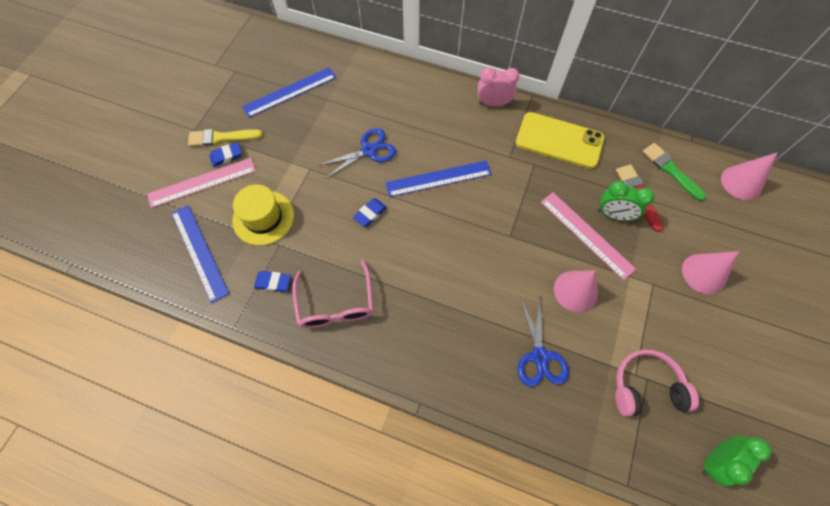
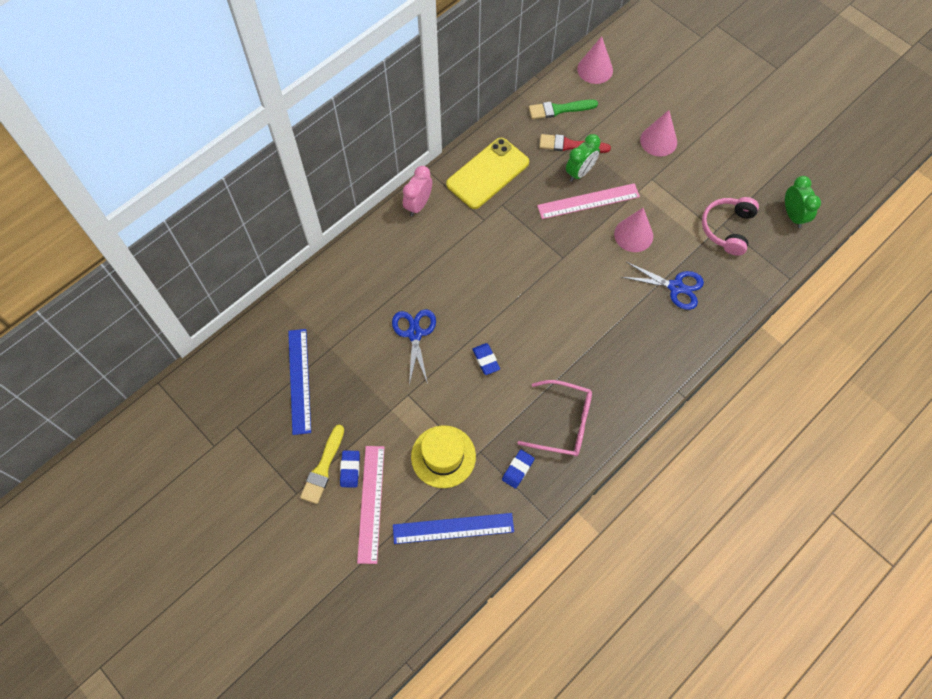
camera: 65 degrees left, 0 degrees up
(438, 179) = (477, 287): blue ruler -> none

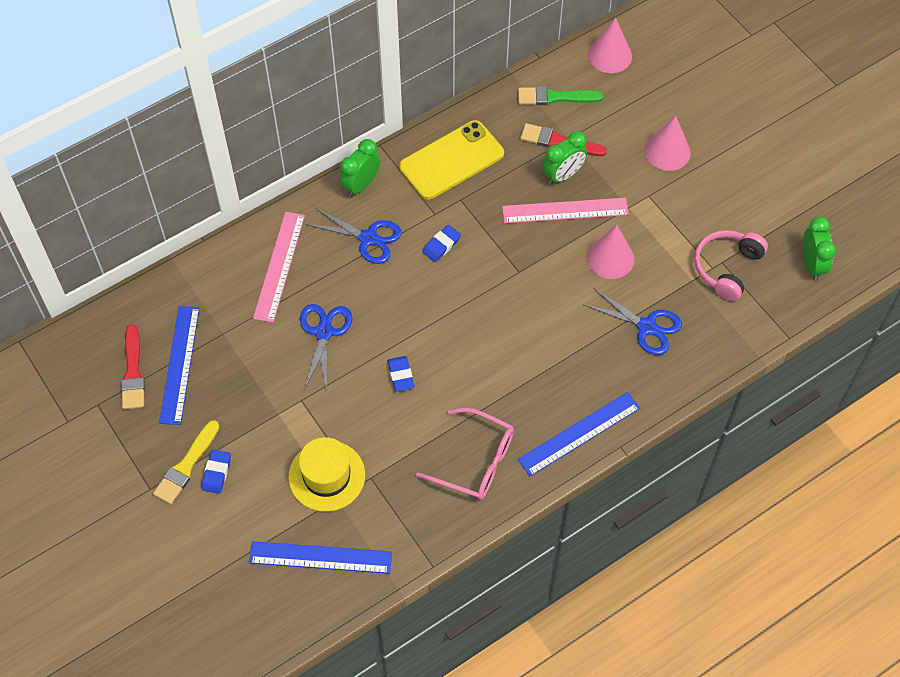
camera: 10 degrees right, 5 degrees down
(261, 394) = (133, 372): none -> red brush
(371, 503) = (233, 514): pink ruler -> pink ruler (279, 266)
(418, 205) = (361, 185): pink clock -> green clock
(434, 248) = (368, 238): none -> blue scissors
(518, 470) = (410, 505): blue eraser -> blue eraser (441, 245)
(642, 386) = (579, 434): none -> blue ruler

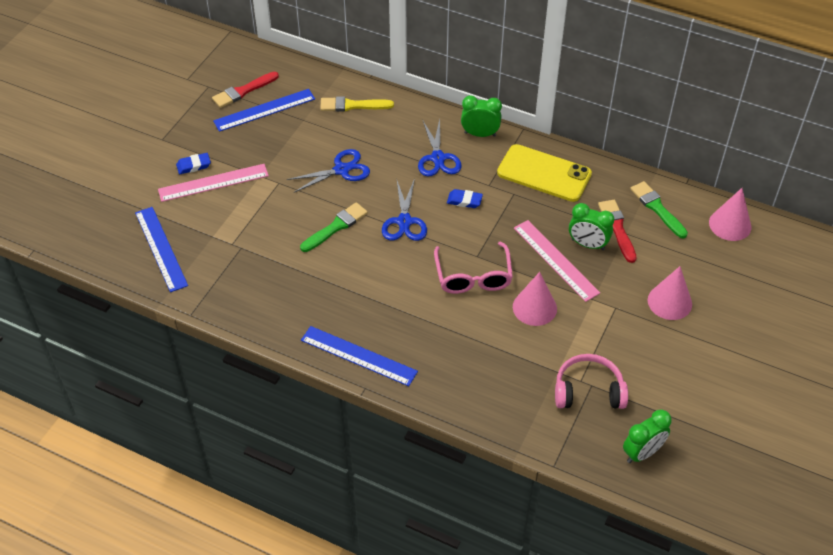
camera: 60 degrees right, 10 degrees down
(186, 466) = (189, 148): yellow brush -> yellow brush (352, 105)
(279, 266) = (378, 123): pink ruler -> pink ruler (213, 183)
(327, 476) = (227, 223): yellow hat -> none
(400, 375) = (336, 227): blue eraser -> green brush
(475, 461) = (292, 301): pink glasses -> pink glasses (473, 276)
(647, 327) = (488, 359): blue scissors -> blue scissors (404, 221)

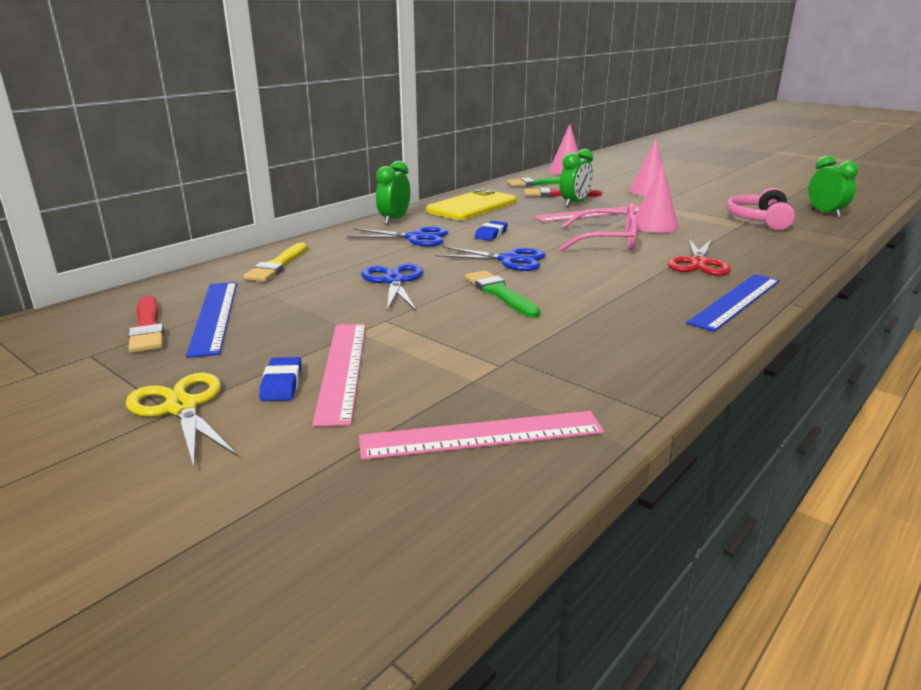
camera: 75 degrees left, 25 degrees down
(160, 248) = (482, 435): blue ruler -> pink ruler
(166, 141) = (181, 407): none -> yellow scissors
(436, 337) = (698, 263): none -> red scissors

